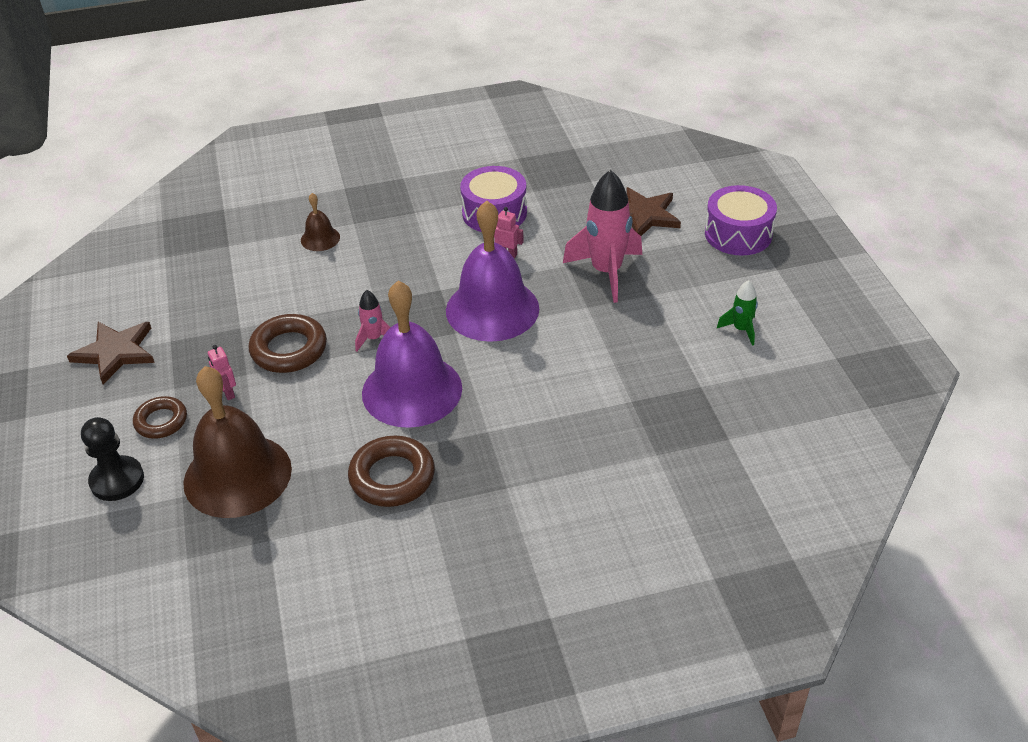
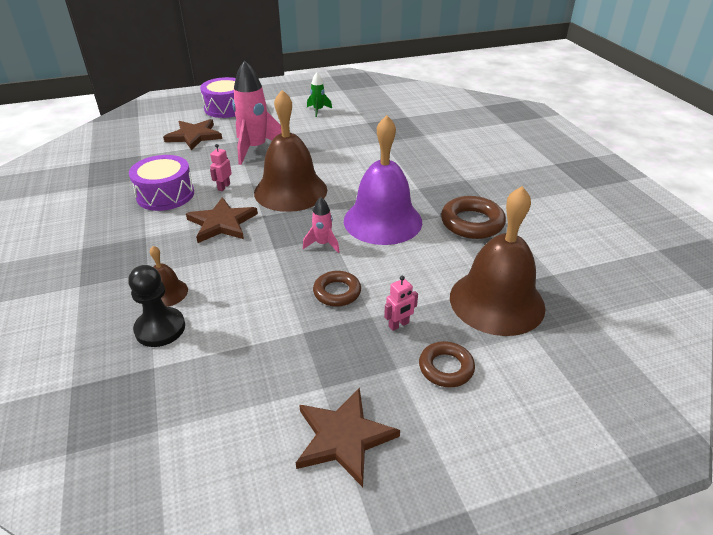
camera: 95 degrees left, 5 degrees down
(117, 480) = (531, 385): black pawn -> black pawn (160, 328)
(289, 349) = (337, 292): brown ring -> brown ring, size x0.65
(429, 260) = (222, 223): none -> brown star
(492, 309) = (290, 191): purple bell -> brown bell

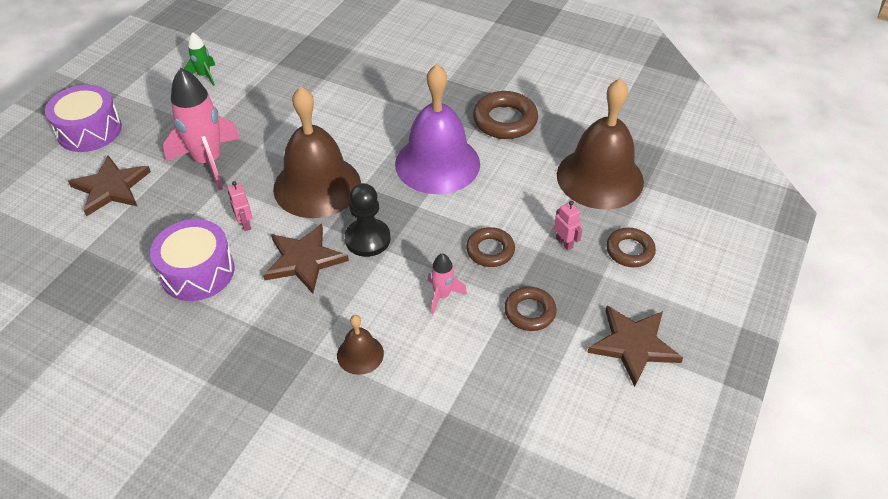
camera: 45 degrees left, 10 degrees up
(160, 328) = (404, 384): black pawn -> black pawn (367, 239)
(302, 350) = (529, 312): none -> brown ring
(322, 244) = (421, 218): pink rocket -> pink rocket (442, 295)
(399, 325) = (564, 243): pink robot -> pink robot turned 45 degrees counterclockwise

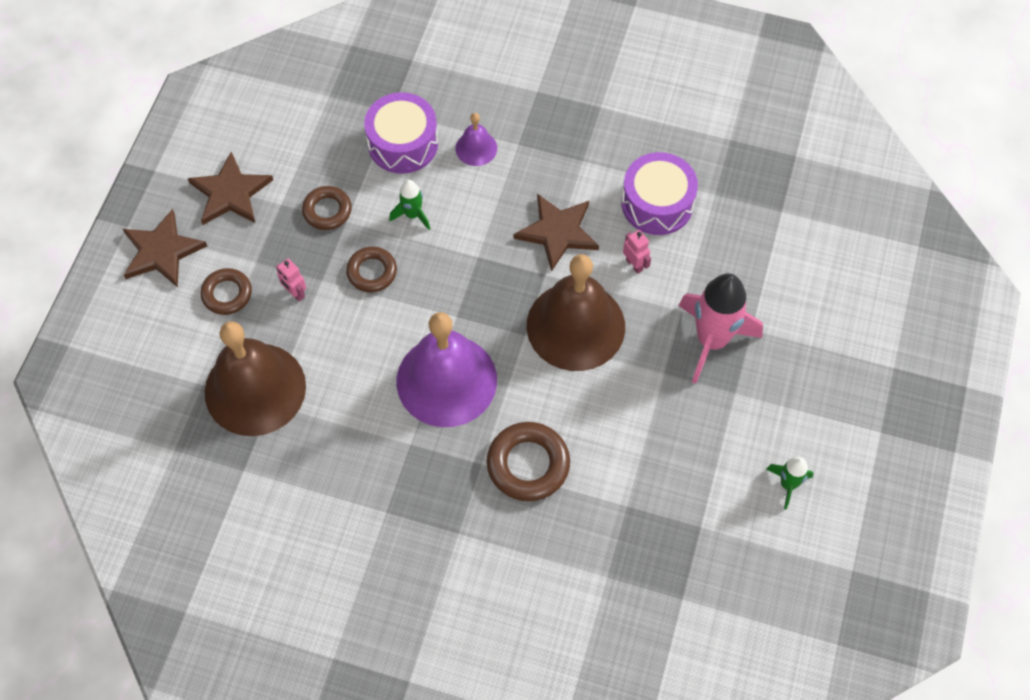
camera: 170 degrees right, 15 degrees up
(89, 130) = (877, 365): purple drum -> purple drum (403, 143)
(111, 188) = (800, 287): brown star -> brown star (162, 251)
(360, 354) = (476, 148): brown bell -> purple bell
(367, 239) = (501, 266): black pawn -> none
(442, 295) = (412, 215): pink rocket -> green rocket
(505, 120) = (373, 465): brown ring -> brown ring (528, 464)

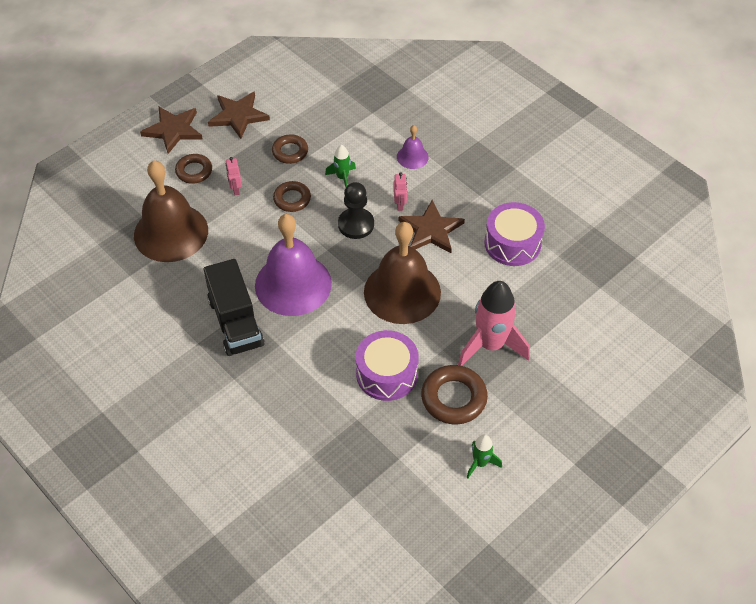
camera: 30 degrees right, 10 degrees down
(403, 143) = (366, 134): purple drum -> purple drum (386, 374)
(412, 462) = (236, 322): none -> black truck
(468, 267) = (356, 224): none -> black pawn
(528, 464) = (309, 360): brown ring -> brown ring (453, 398)
(634, 264) = (469, 273): pink robot -> pink robot (400, 205)

